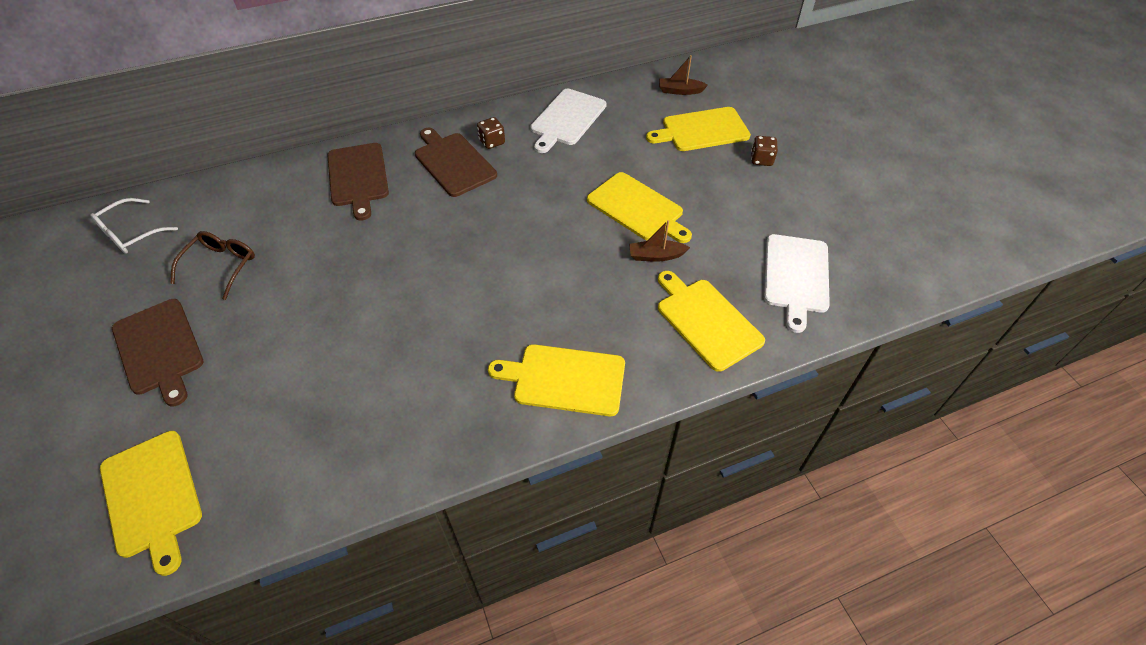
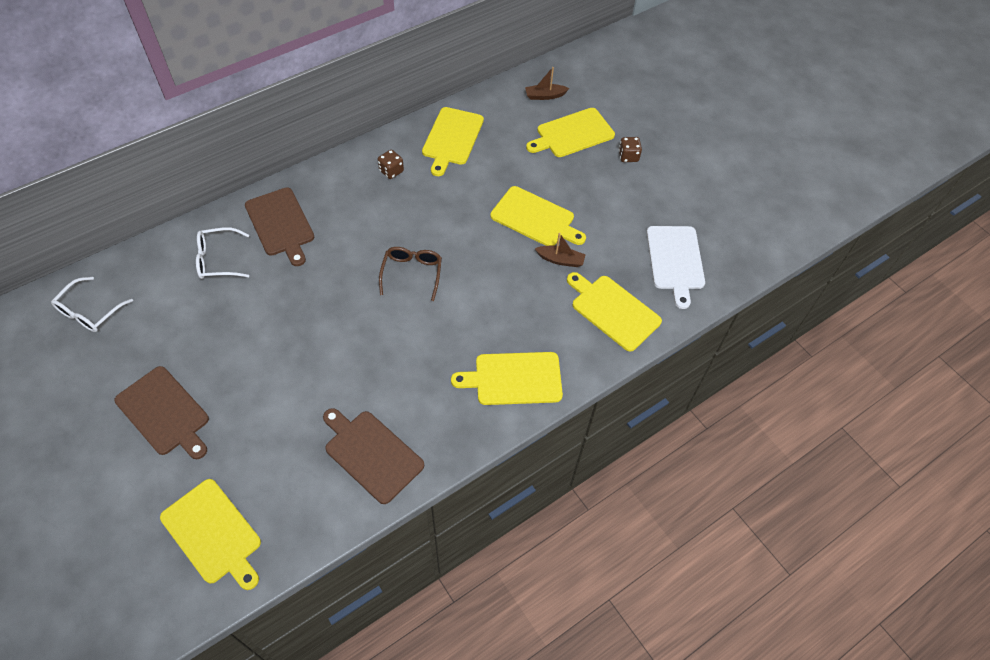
camera: 15 degrees left, 5 degrees up
(221, 266) = (188, 329): brown glasses -> brown glasses (412, 273)
(280, 202) = (218, 260): none -> white glasses
(453, 163) = (363, 197): brown cutting board -> brown cutting board (371, 454)
(567, 119) = (452, 138): white cutting board -> yellow cutting board
(656, 256) = (560, 260): brown boat -> brown boat turned 150 degrees counterclockwise

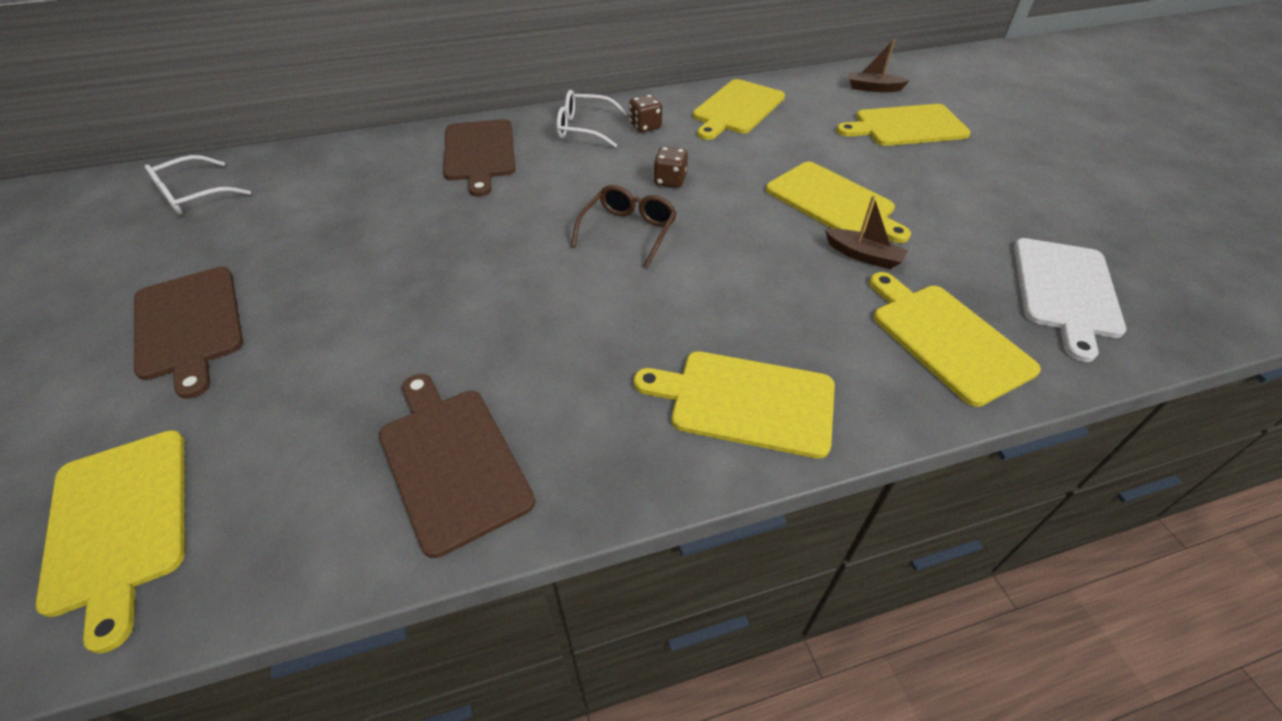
camera: 20 degrees right, 10 degrees down
(218, 260) = (381, 173): white glasses -> white glasses (584, 128)
(628, 156) = (988, 159): brown dice -> brown dice (670, 181)

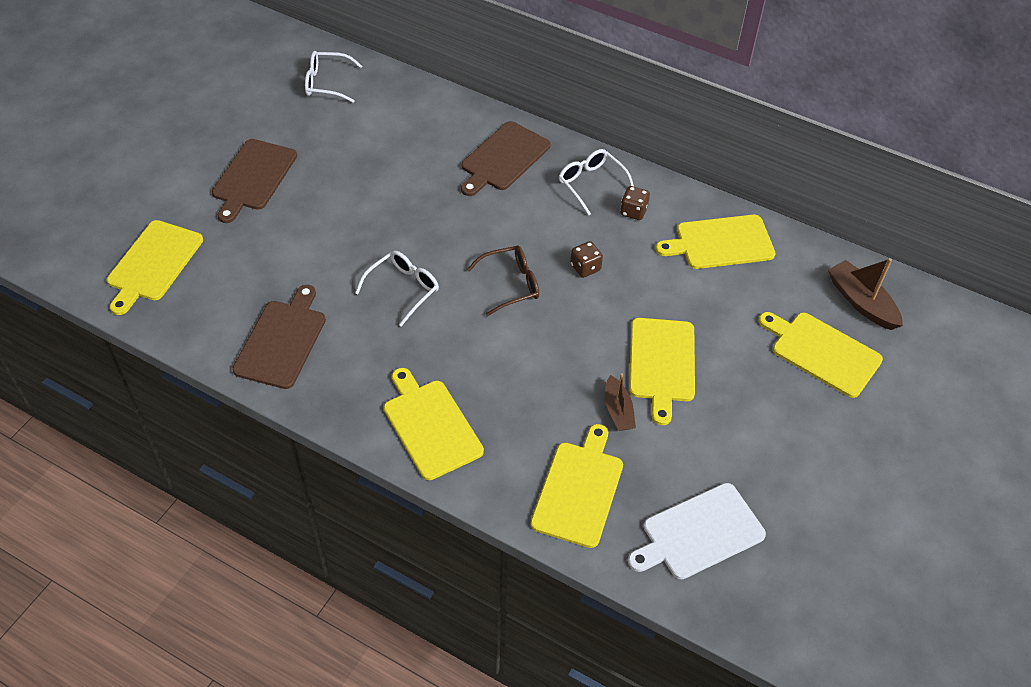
camera: 45 degrees right, 5 degrees up
(530, 305) = (403, 289): none -> white glasses
(873, 88) = (861, 302): brown boat -> brown boat, size x1.51

